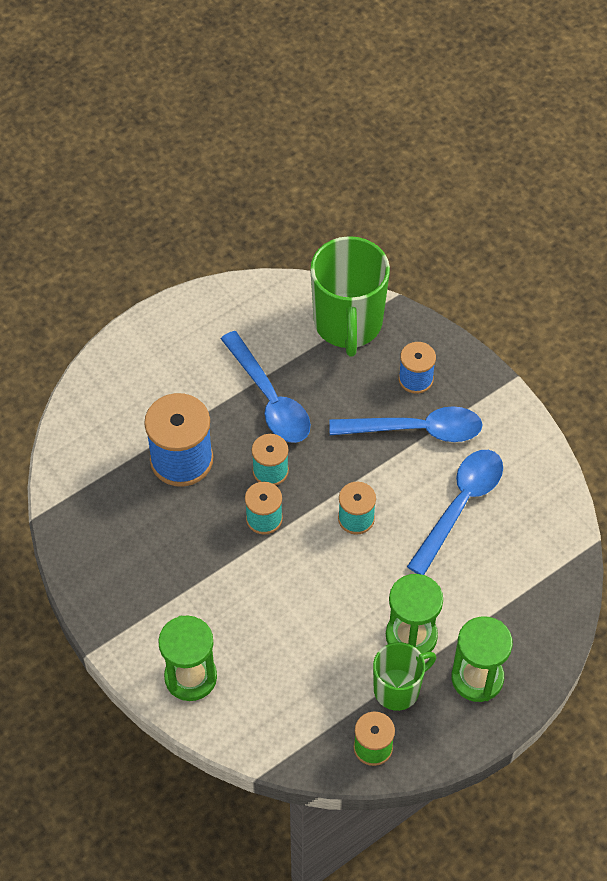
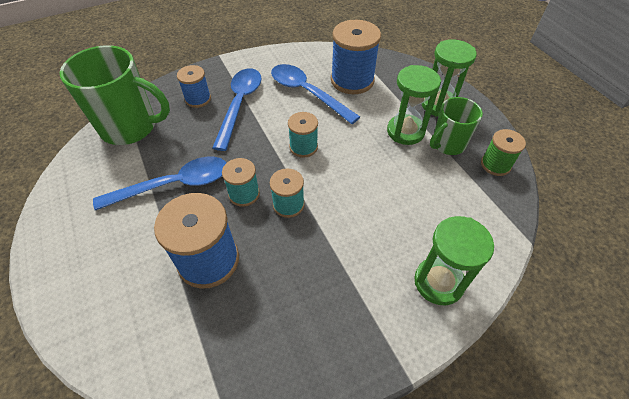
camera: 80 degrees left, 5 degrees down
(398, 689) = (447, 144): green mug -> green mug turned 105 degrees counterclockwise
(503, 559) = (352, 80): none -> blue spool

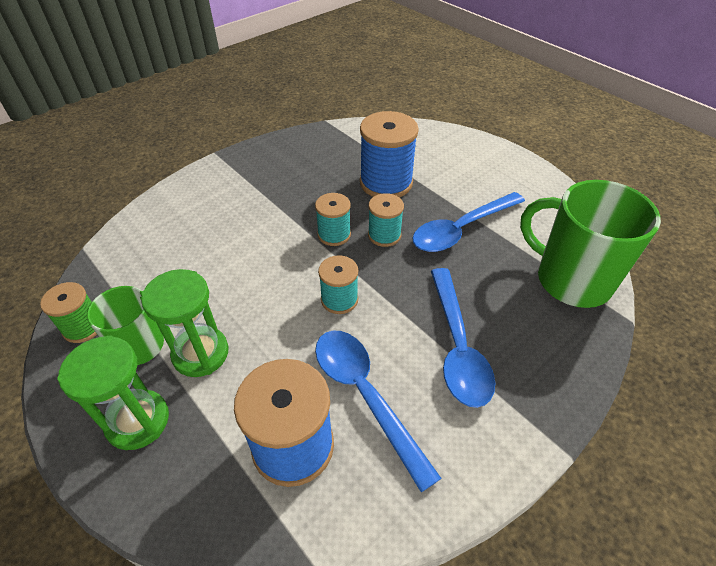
camera: 165 degrees right, 5 degrees down
(130, 127) = (570, 280): green mug -> green mug turned 45 degrees clockwise
(198, 99) = (524, 342): blue spool -> none
(307, 93) = (365, 395): blue spoon -> blue spoon turned 150 degrees counterclockwise
(438, 282) = (184, 203): green hourglass -> none

